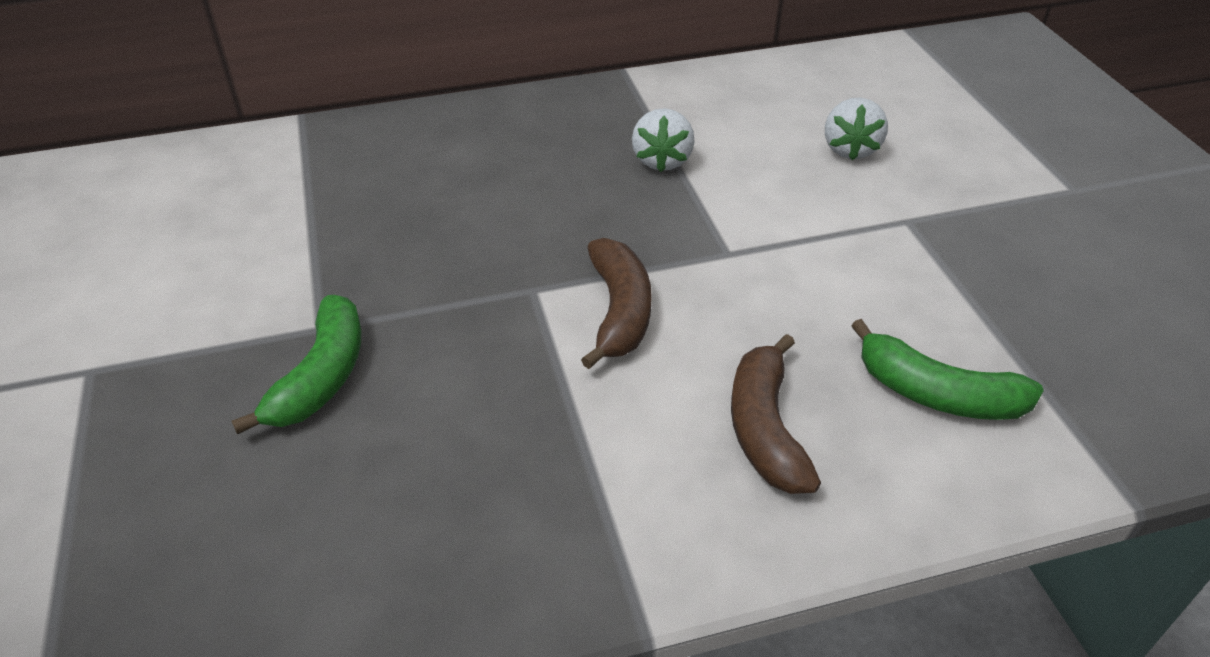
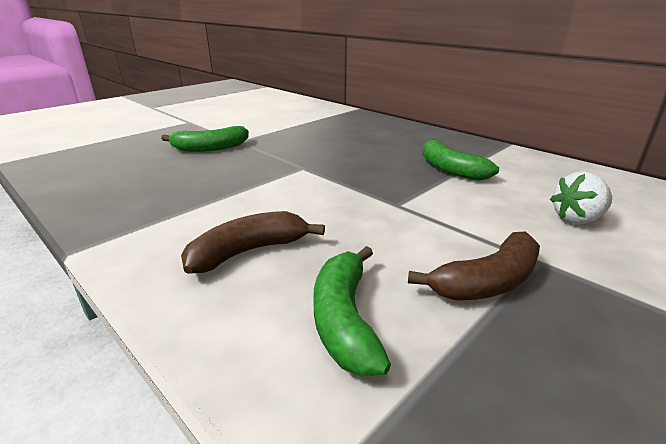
camera: 60 degrees right, 15 degrees down
(619, 311) = (309, 189): brown banana -> brown banana (488, 282)
(662, 160) = (450, 169): white strawberry -> green banana

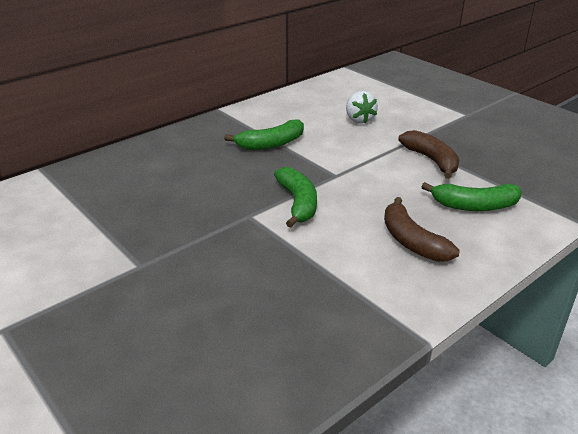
camera: 85 degrees left, 5 degrees up
(210, 148) = (161, 288): green banana -> green banana (298, 203)

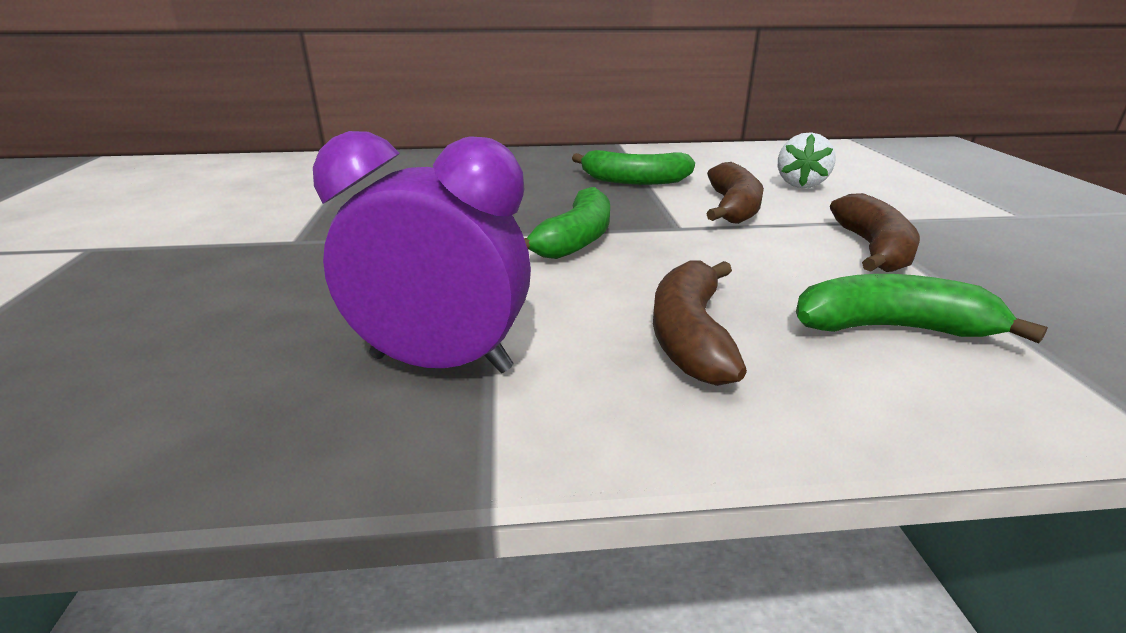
camera: 35 degrees right, 5 degrees down
(335, 300) = (441, 363): none -> purple clock
(346, 150) = (733, 208): none -> brown banana
(474, 206) = (891, 328): green banana -> green banana turned 150 degrees clockwise

